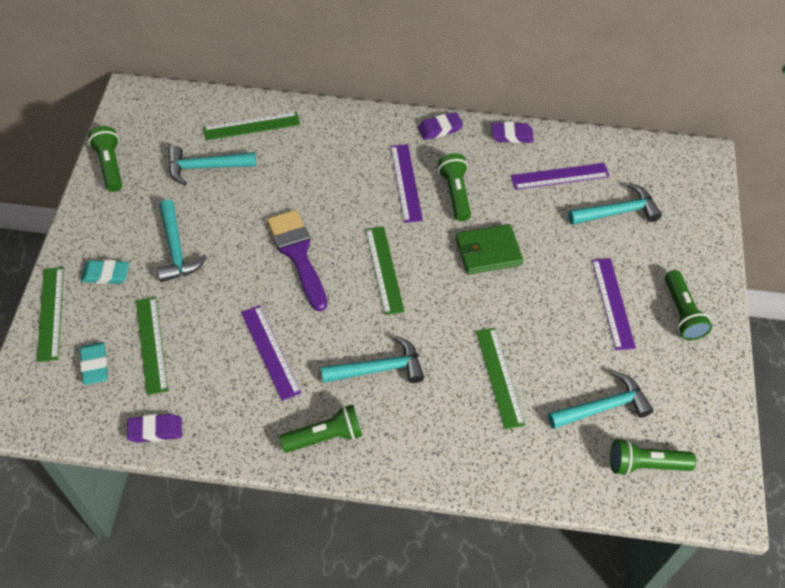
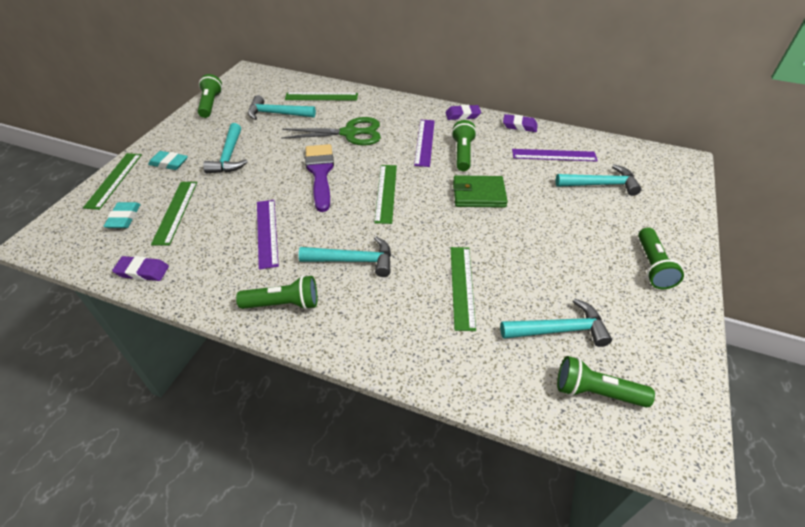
camera: 15 degrees right, 10 degrees down
(310, 184) = (349, 133): none -> green scissors
(612, 303) = (584, 248): purple ruler -> none

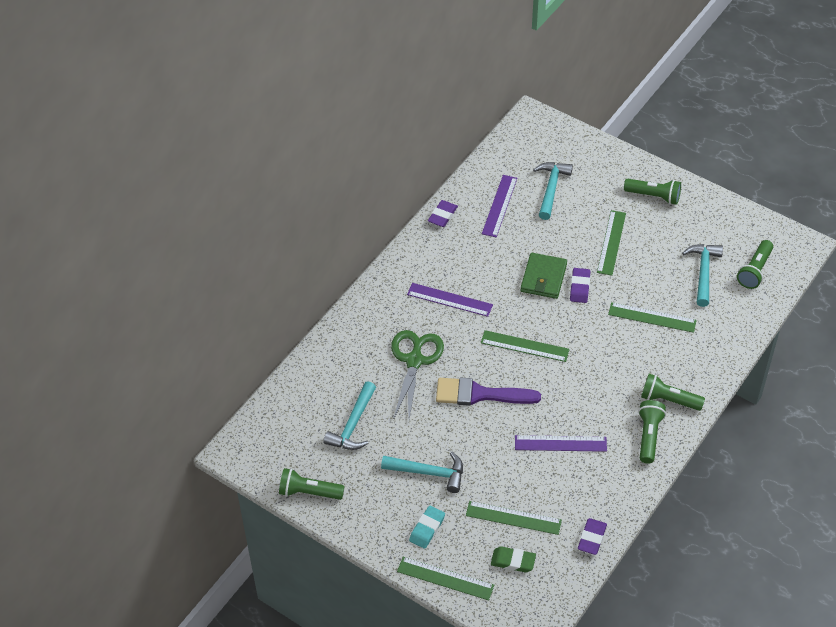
camera: 75 degrees left, 5 degrees up
(124, 218) = (513, 561): turquoise eraser -> green eraser
(321, 96) = (326, 378): green ruler -> green ruler (611, 242)
(353, 261) = (609, 383): turquoise hammer -> none
(462, 115) = (408, 256): purple eraser -> purple eraser (579, 287)
(462, 154) = (478, 274): green flashlight -> green flashlight (668, 400)

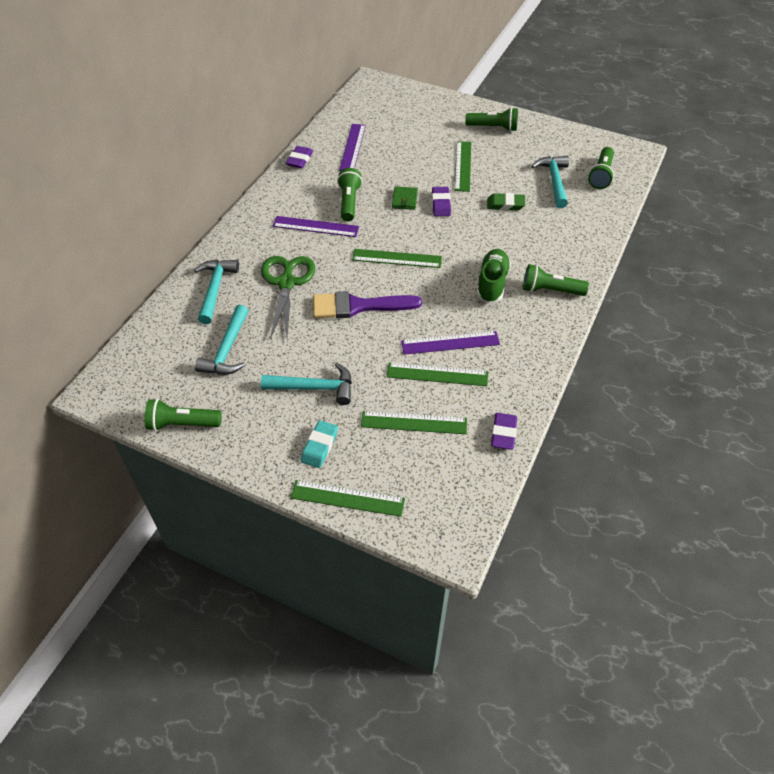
camera: 10 degrees left, 0 degrees up
(513, 561) = (421, 469): green eraser -> green eraser (505, 204)
(543, 278) = (404, 200): green wallet -> green wallet, size x0.63
(551, 189) = (398, 130): turquoise hammer -> turquoise hammer (215, 289)
(613, 385) = (492, 283): none -> green shoe
(649, 436) = (539, 325): green flashlight -> green flashlight (349, 202)
(652, 317) = (516, 221): green ruler -> green ruler (437, 374)

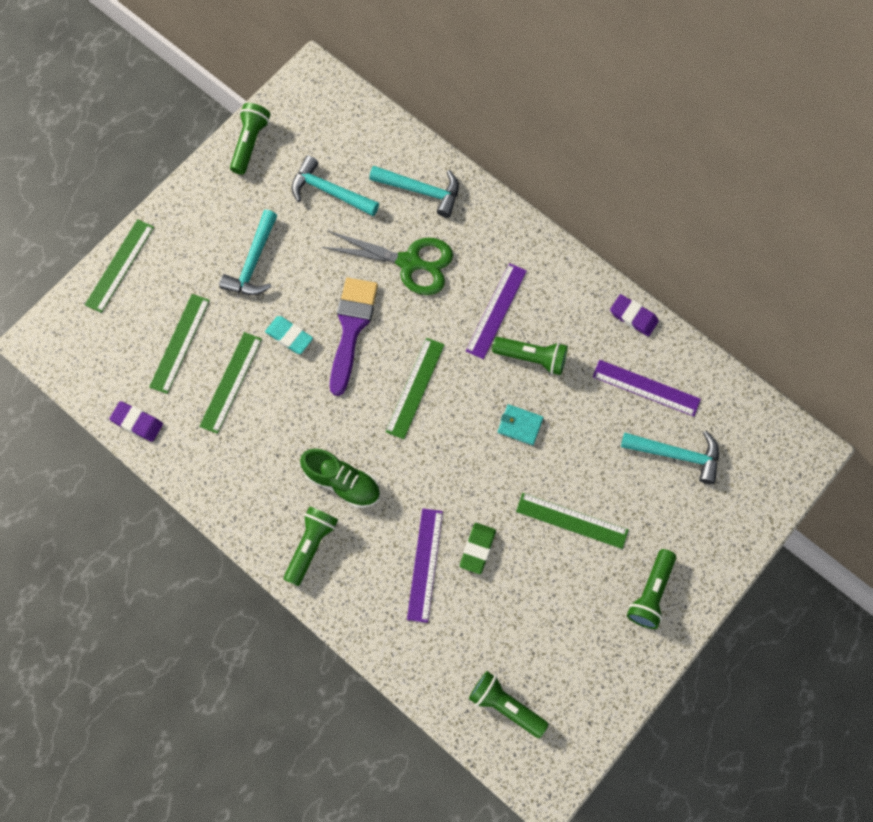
camera: 105 degrees right, 20 degrees up
(319, 446) = (183, 253): turquoise eraser -> turquoise eraser (289, 336)
(404, 200) = (520, 425): green wallet -> turquoise wallet
(441, 204) = (500, 467): purple eraser -> none
(450, 343) = (269, 408): purple ruler -> purple ruler (425, 564)
(554, 181) = (509, 633): turquoise hammer -> turquoise hammer (676, 455)

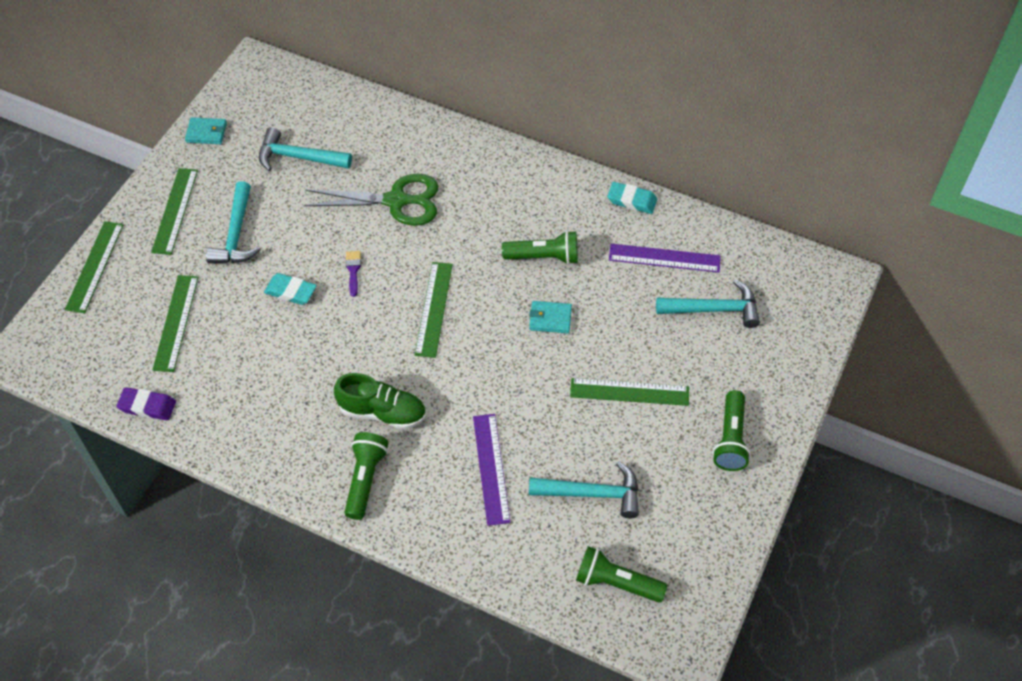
camera: 15 degrees left, 15 degrees down
(231, 382) = (240, 346): green ruler -> green ruler (175, 211)
(250, 143) = (206, 132): green flashlight -> turquoise wallet
(351, 328) = (353, 270): purple brush -> purple brush, size x0.42
(421, 191) = (390, 138): turquoise hammer -> turquoise hammer (592, 494)
(477, 549) = (541, 440): green eraser -> none
(496, 310) = (495, 224): purple ruler -> none
(633, 317) = (632, 200): purple eraser -> turquoise eraser

